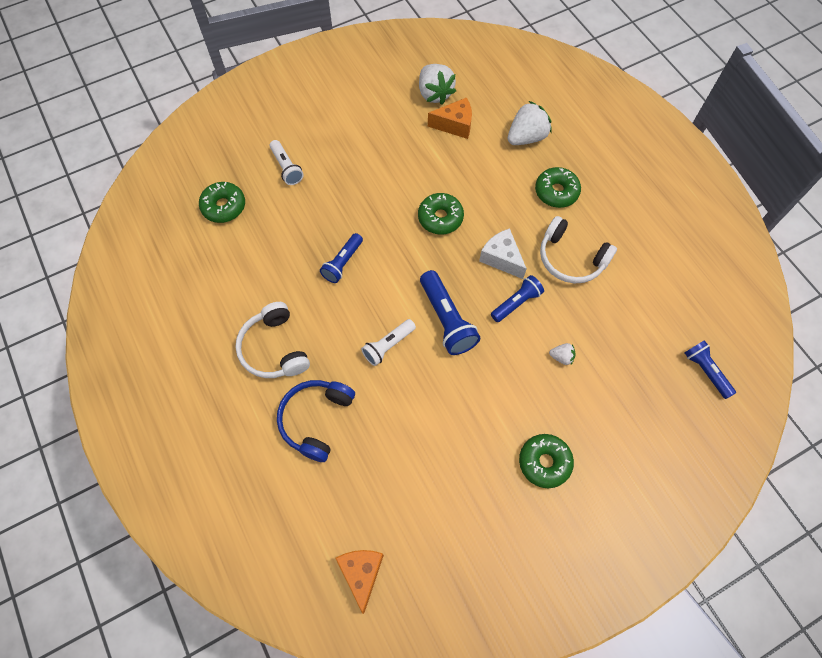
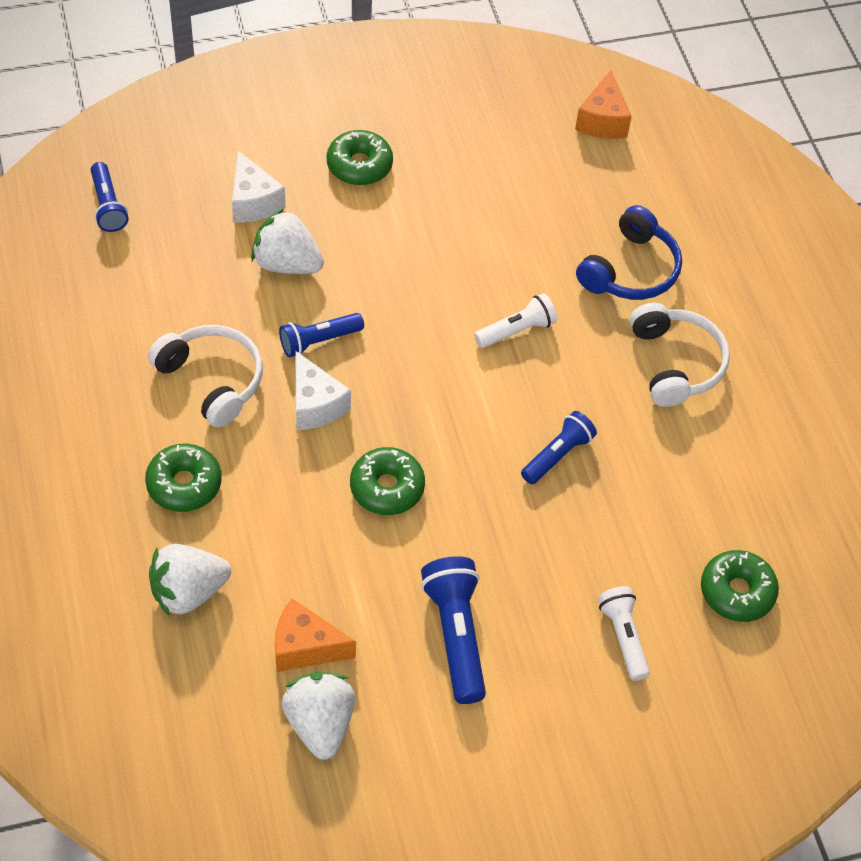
camera: 170 degrees left, 10 degrees down
(446, 320) = (425, 343): blue flashlight -> blue flashlight (456, 635)
(561, 357) = (287, 263): white strawberry -> white strawberry, size x2.07
(607, 404) = (253, 201): none -> white cheese

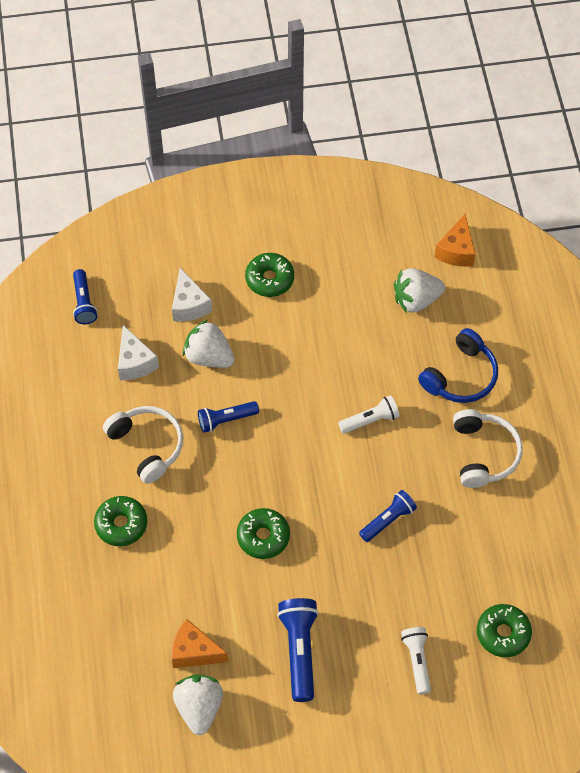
camera: 10 degrees right, 5 degrees up
(188, 592) = (118, 605): white strawberry -> white strawberry (416, 300)
(315, 404) = (219, 469): white cheese -> white cheese (135, 362)

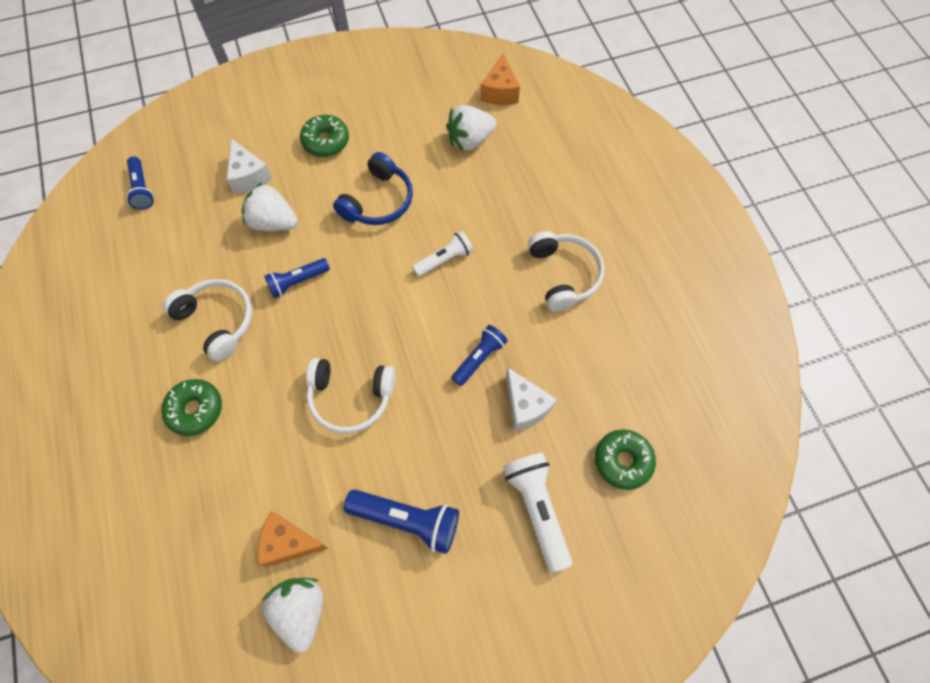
camera: 10 degrees left, 5 degrees up
(135, 362) = (198, 239): white cheese -> white cheese (525, 406)
(263, 537) = (350, 398): green donut -> white headphones
(300, 651) = (407, 520): blue flashlight -> blue flashlight turned 120 degrees clockwise
(417, 661) = (537, 509): white flashlight -> white flashlight, size x1.54
(461, 376) = (526, 204): blue headphones -> blue headphones (378, 201)

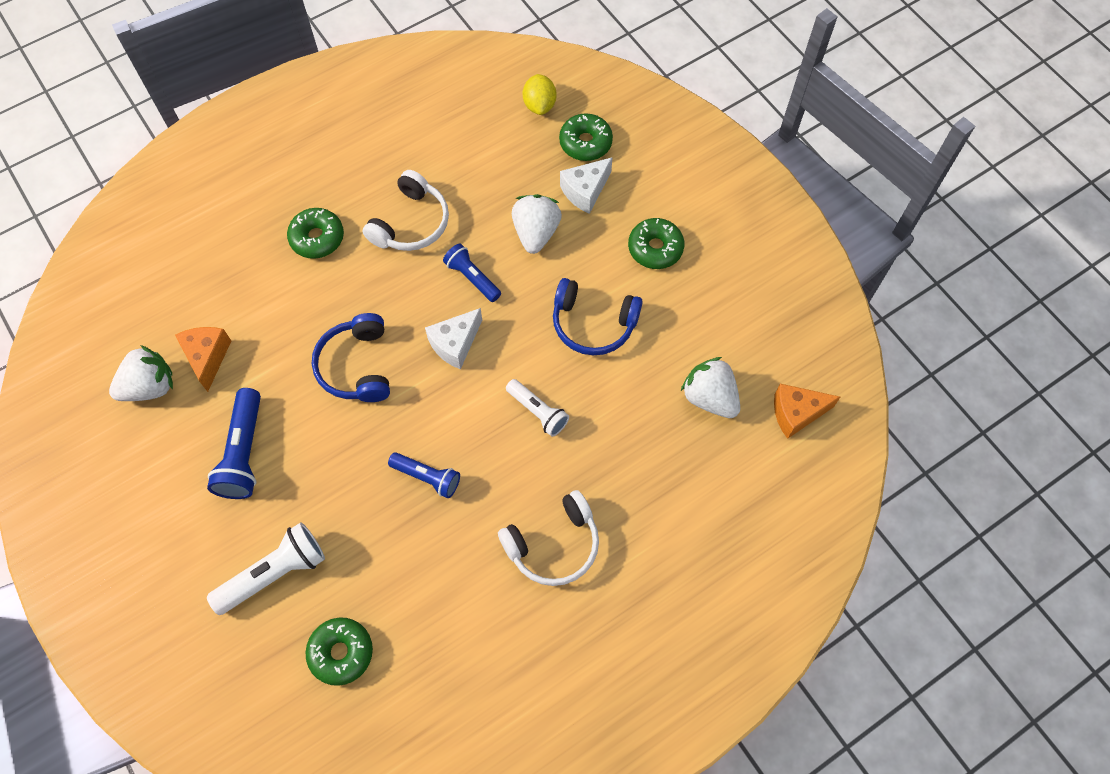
camera: 75 degrees right, 0 degrees up
(142, 189) = (539, 105): blue flashlight -> yellow lemon
(200, 164) = (585, 143): none -> green donut
(350, 398) = (356, 366): white headphones -> blue headphones
(525, 406) = (383, 537): white cheese -> white cheese (455, 344)

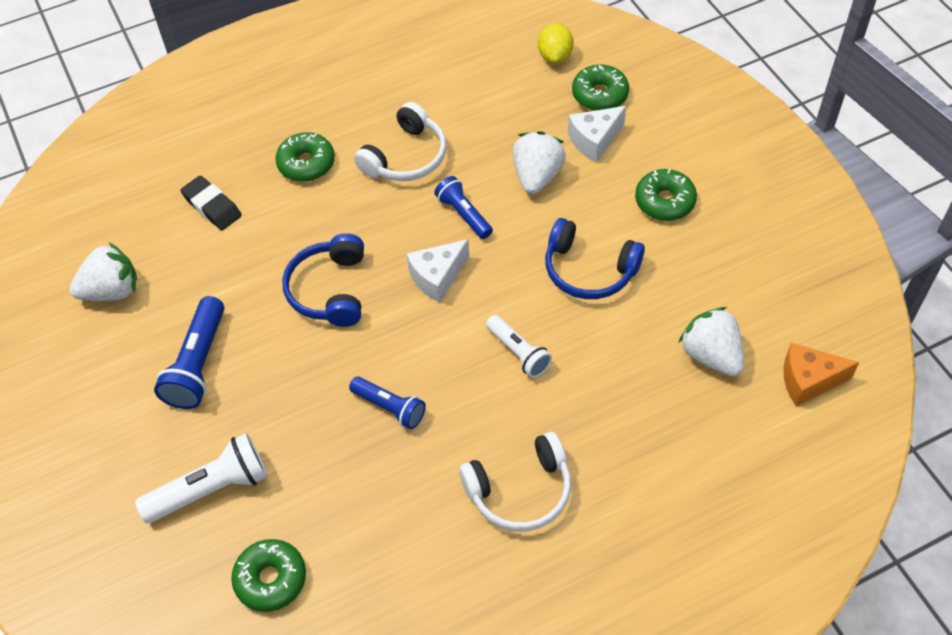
camera: 10 degrees right, 10 degrees down
(207, 357) = (175, 268): orange cheese -> none
(233, 290) = (212, 206): none -> black eraser

